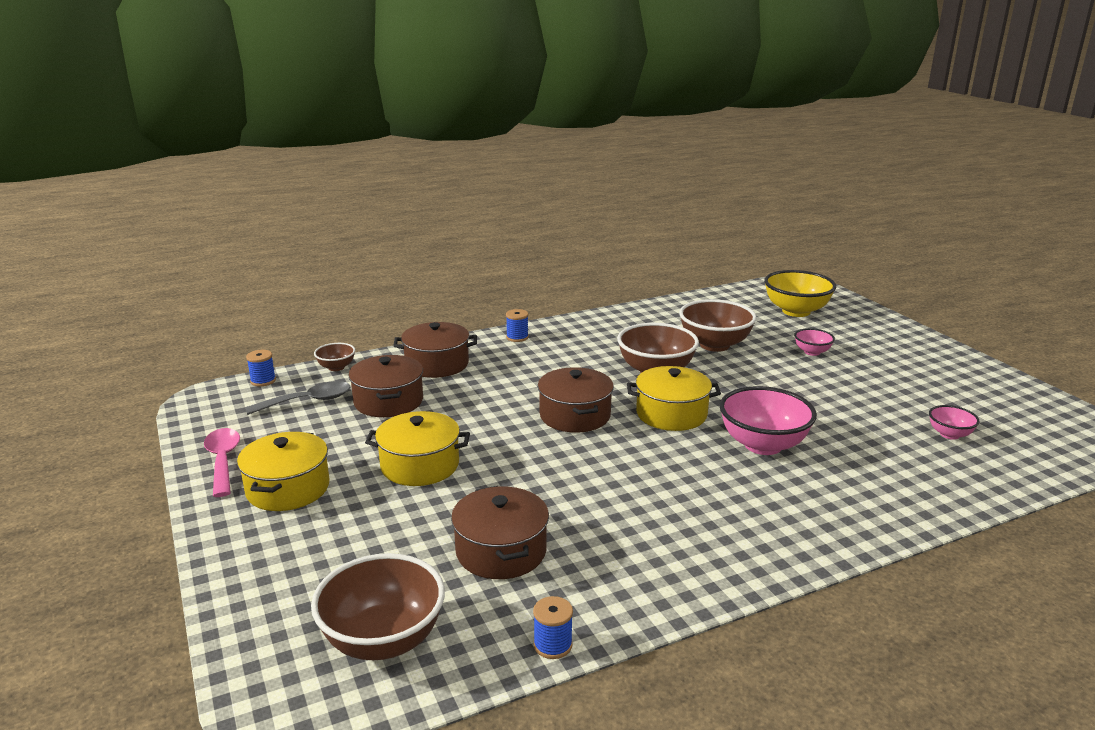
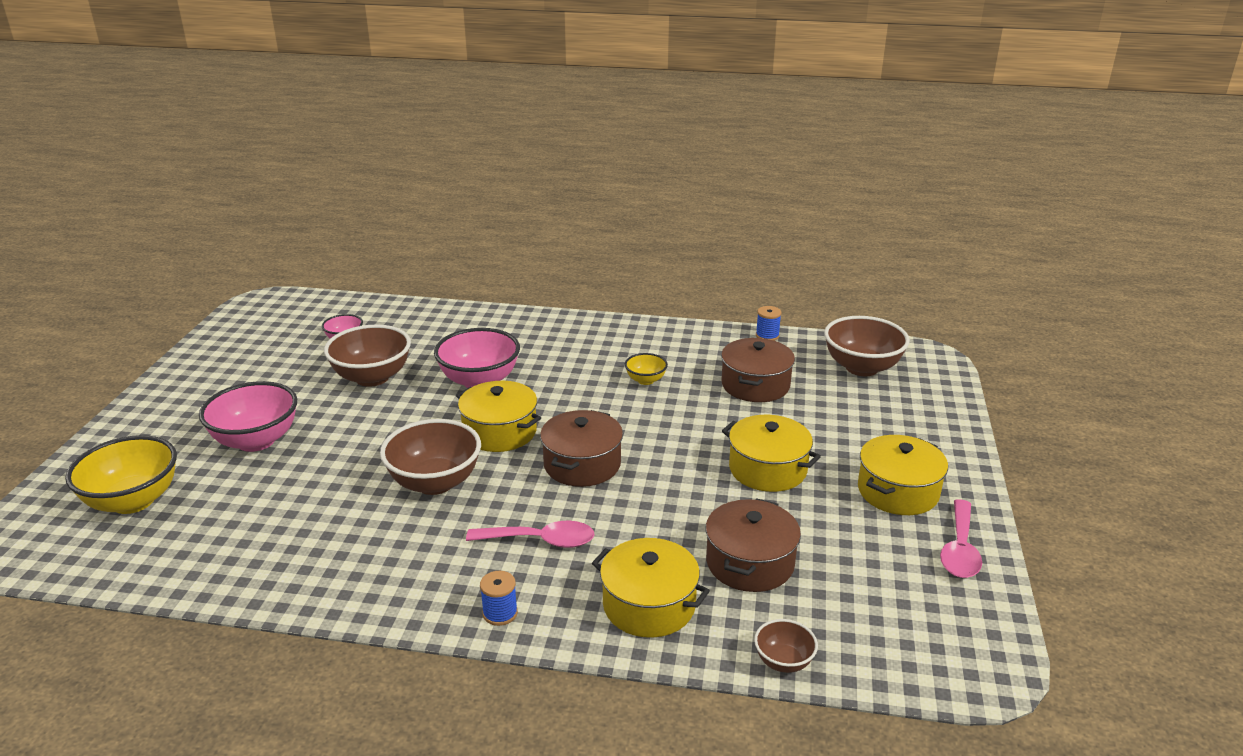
camera: 145 degrees left, 5 degrees up
(263, 381) = (896, 677): blue spool -> none
(307, 401) = (846, 605): grey spoon -> none
(437, 364) = (649, 605): brown pot -> yellow pot
(540, 368) = (540, 541): none -> pink spoon
(621, 508) = (645, 380): none -> yellow bowl
(714, 345) = (317, 491): brown bowl -> brown bowl (372, 377)
(812, 352) = (256, 441): pink bowl -> pink bowl, size x1.96

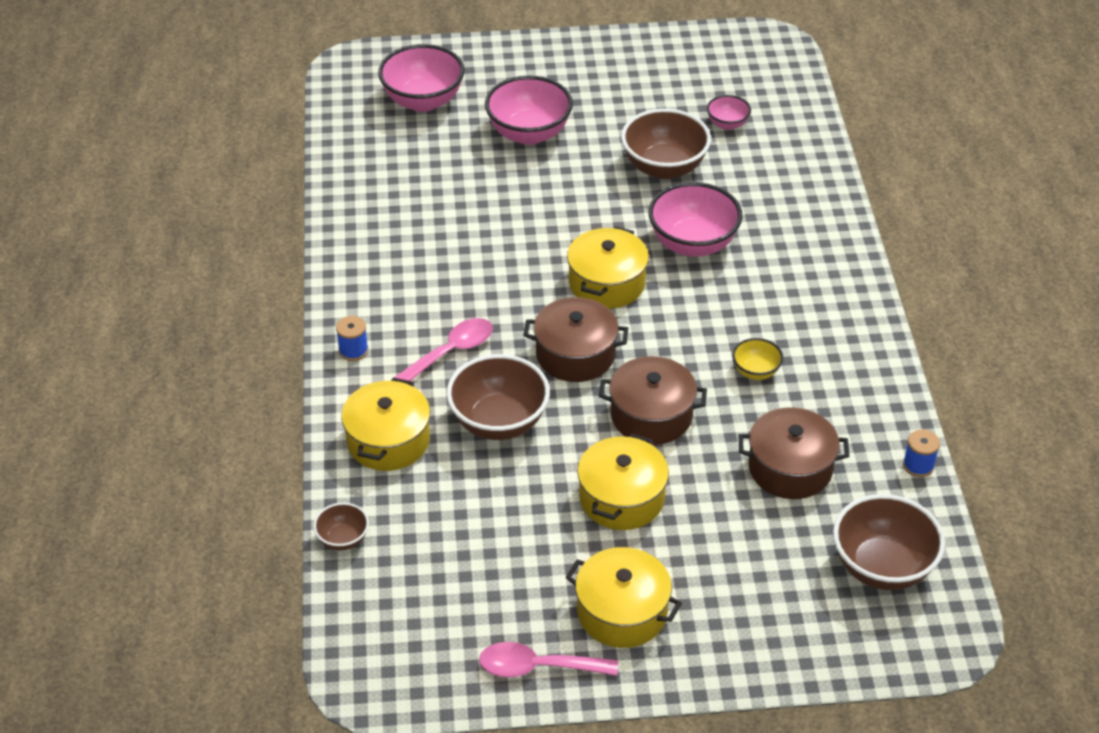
camera: 75 degrees right, 15 degrees up
(133, 501) = (423, 101): yellow bowl -> pink bowl
(435, 482) = (509, 263): brown bowl -> brown bowl (499, 422)
(540, 541) = (451, 352): pink spoon -> pink spoon turned 120 degrees counterclockwise
(750, 563) = (465, 501): brown pot -> brown pot (651, 415)

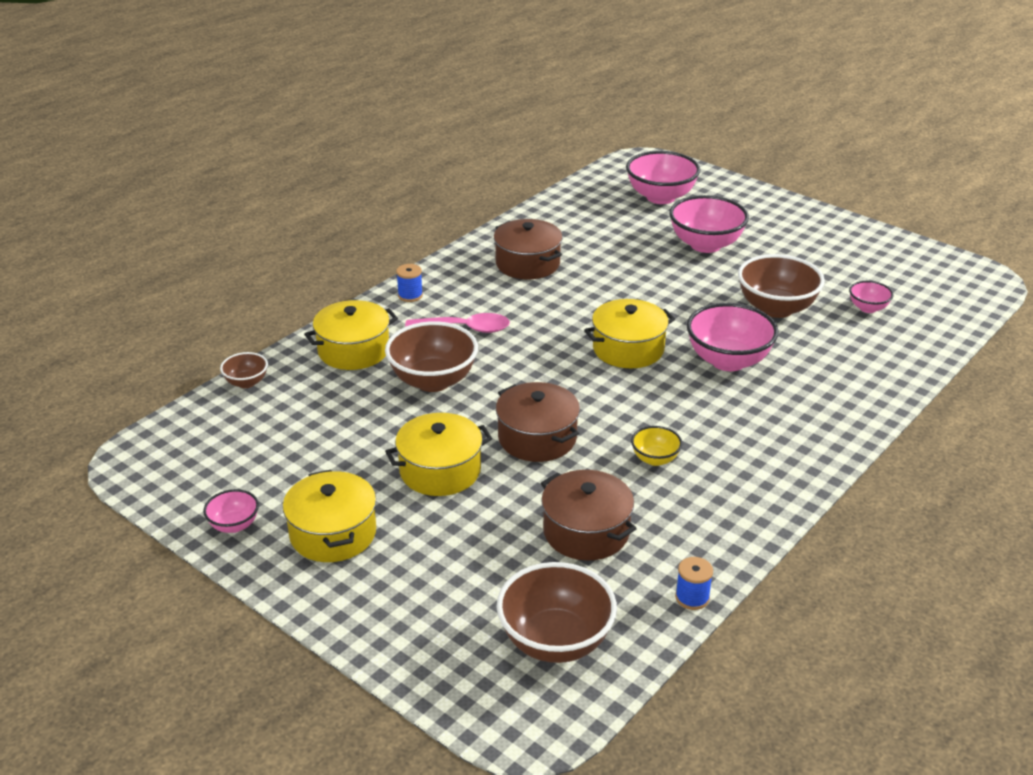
camera: 45 degrees right, 10 degrees down
(538, 667) = (234, 525): pink spoon -> pink bowl
(575, 354) = (542, 375): brown pot -> brown pot (527, 263)

